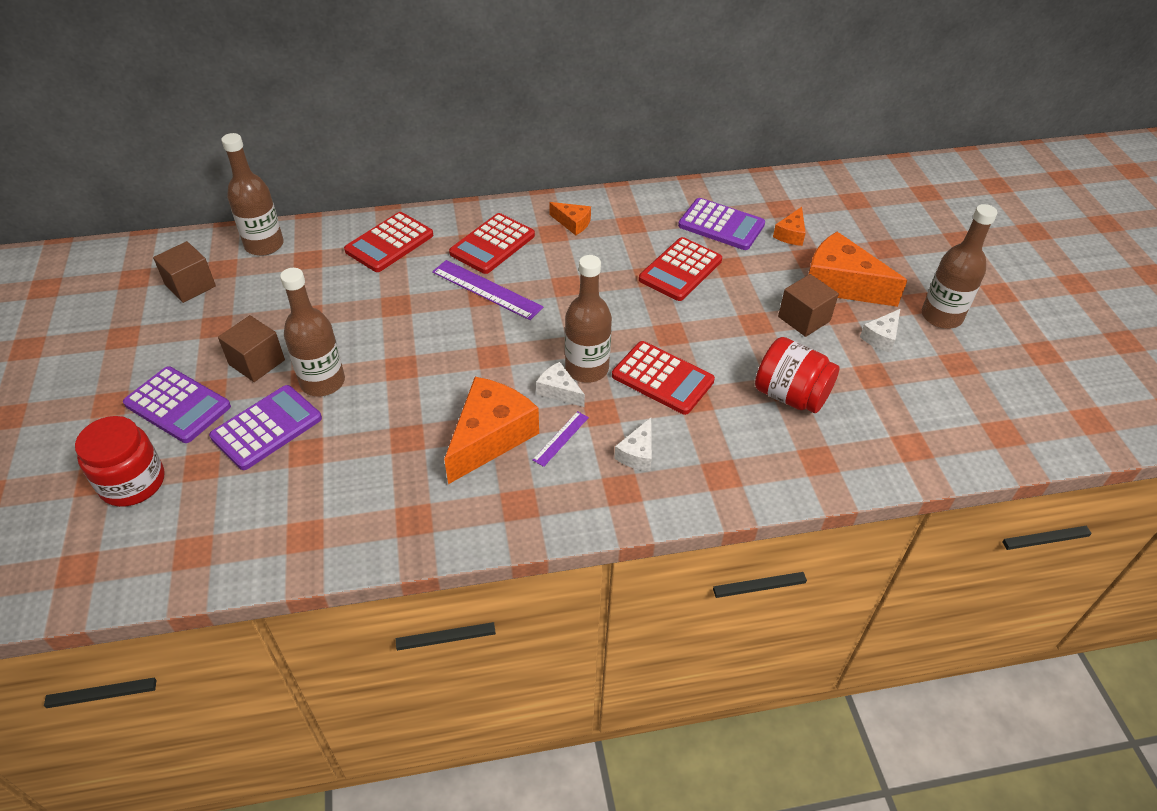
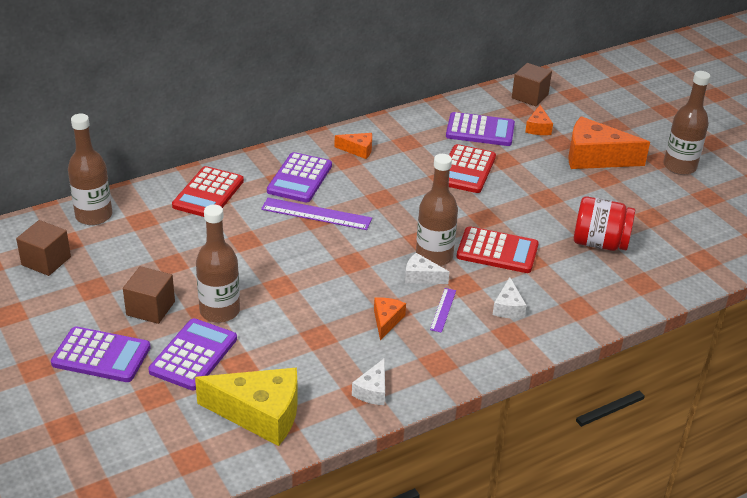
camera: 20 degrees left, 10 degrees down
(132, 482) = (101, 421): red jar -> none
(292, 518) = (260, 414): none -> yellow cheese
(490, 437) = (386, 321): orange cheese -> orange cheese, size x0.49
(492, 244) = (299, 178): red calculator -> purple calculator
(804, 319) = (581, 187): brown cube -> brown cube (530, 96)
(881, 337) = (644, 189): white cheese -> white cheese (372, 391)

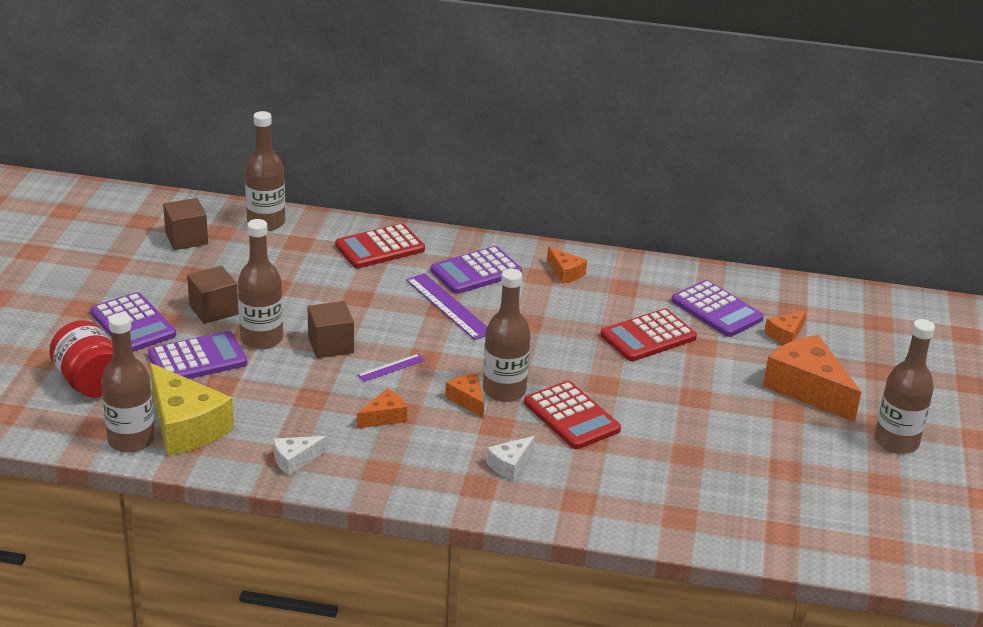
camera: 40 degrees right, 5 degrees down
(234, 451) = (131, 440): none -> brown bottle
(421, 276) = (467, 400): white cheese -> orange cheese
(443, 310) = (447, 435): purple ruler -> purple ruler (391, 368)
(530, 96) = (822, 303): brown cube -> brown cube (330, 345)
(599, 243) = (688, 462): red jar -> red jar (90, 383)

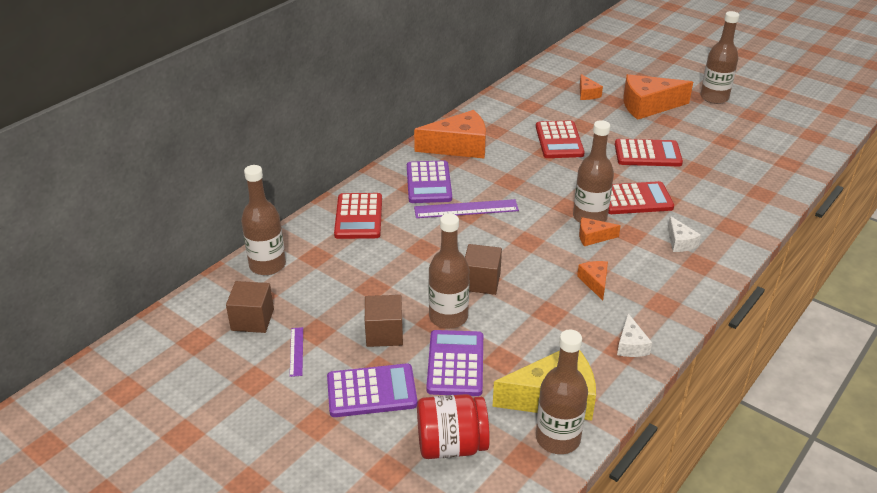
camera: 60 degrees left, 5 degrees up
(391, 368) = (531, 260): purple ruler -> purple ruler (296, 351)
(565, 273) = (459, 147): orange cheese -> orange cheese, size x2.03
(684, 408) = (647, 154): none -> red calculator
(716, 310) = (544, 107): purple calculator -> none

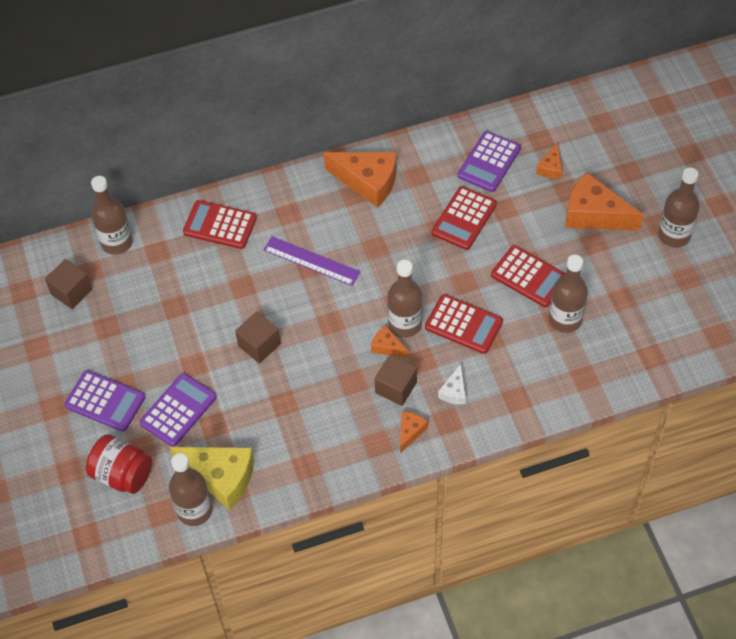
camera: 35 degrees right, 20 degrees up
(296, 351) = (81, 338): purple ruler -> none
(358, 217) = (220, 225): red calculator -> red calculator turned 75 degrees clockwise
(384, 333) = (151, 355): brown cube -> brown cube (396, 387)
(428, 183) = (305, 214): purple calculator -> purple calculator (489, 162)
(448, 317) = (207, 365): brown bottle -> brown bottle (565, 319)
(595, 282) = (345, 393): orange cheese -> orange cheese (410, 432)
(630, 345) = (316, 466): white cheese -> none

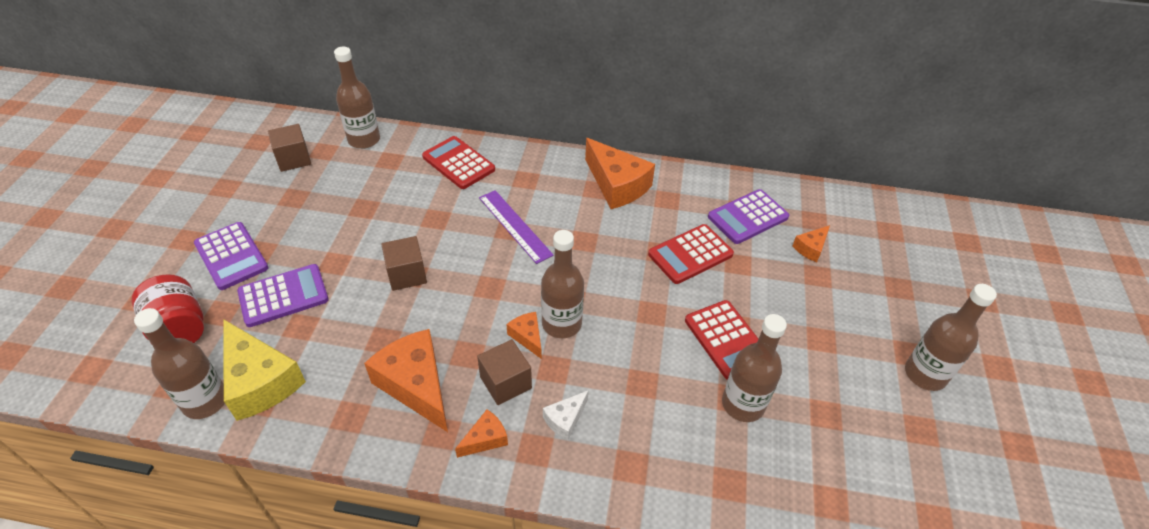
camera: 25 degrees right, 10 degrees down
(463, 324) = (623, 354): red calculator -> none
(594, 214) = (837, 311): orange cheese -> orange cheese (416, 385)

